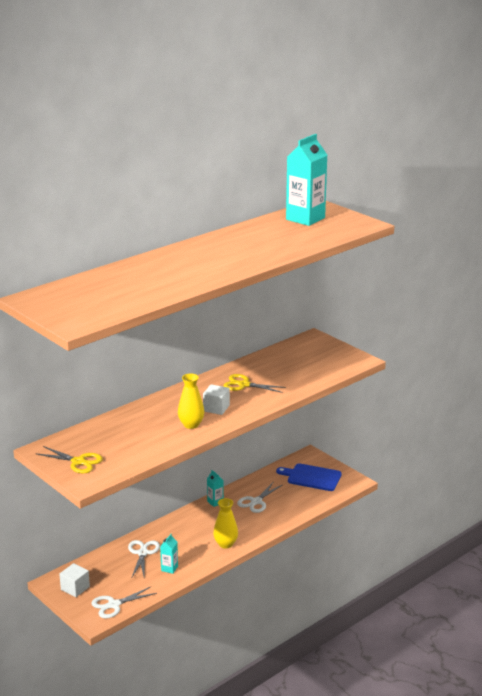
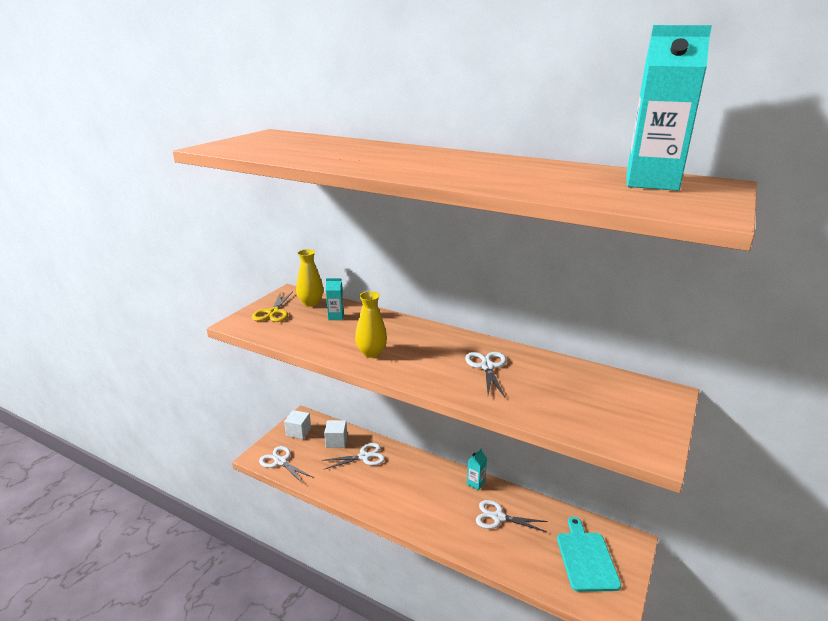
camera: 70 degrees right, 0 degrees up
(169, 568) = (347, 482): turquoise carton -> turquoise carton (336, 317)
(216, 408) = (417, 360): white cube -> white cube (336, 441)
(225, 544) = (405, 513): yellow vase -> yellow vase (311, 303)
(244, 385) = (487, 367): yellow scissors -> white scissors
(312, 477) = (586, 558): blue cutting board -> turquoise cutting board

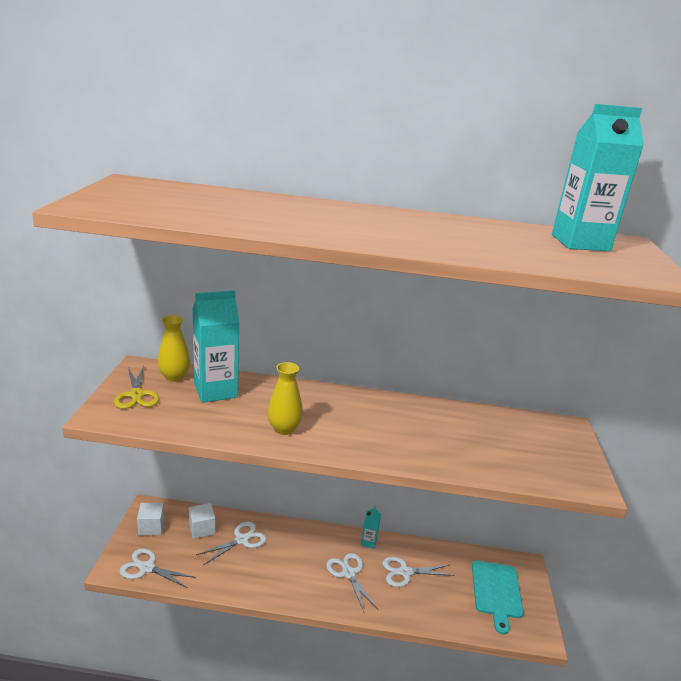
camera: 25 degrees left, 0 degrees up
(336, 317) = (215, 390): turquoise carton -> turquoise carton, size x2.20
(487, 367) = (407, 426): white scissors -> white scissors (348, 573)
(586, 558) = (496, 591): turquoise cutting board -> turquoise cutting board turned 150 degrees counterclockwise

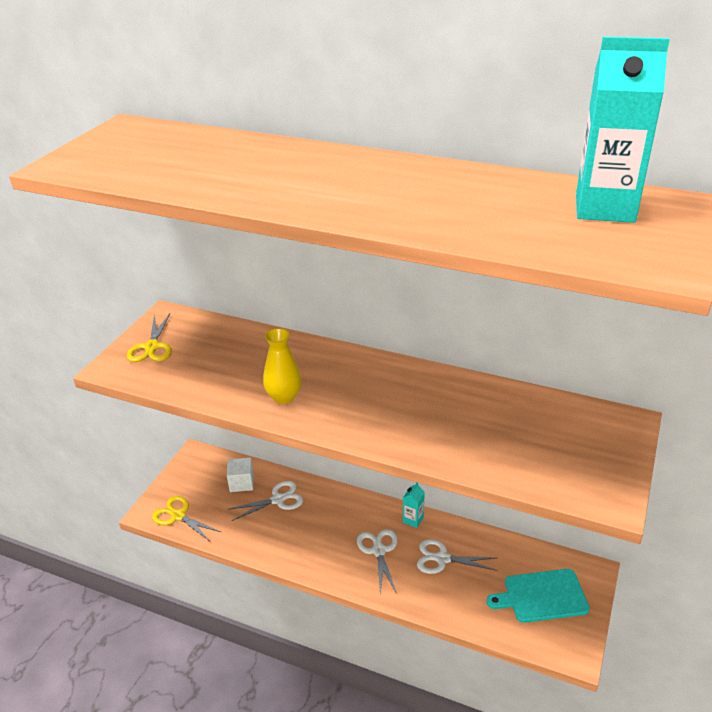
camera: 20 degrees right, 10 degrees up
(147, 568) = (178, 516): white scissors -> yellow scissors
(151, 527) = (193, 475): white cube -> none
(174, 377) = (196, 328): yellow vase -> none
(215, 390) = (231, 347): turquoise carton -> none
(496, 591) = (542, 596): turquoise cutting board -> turquoise cutting board turned 60 degrees clockwise

